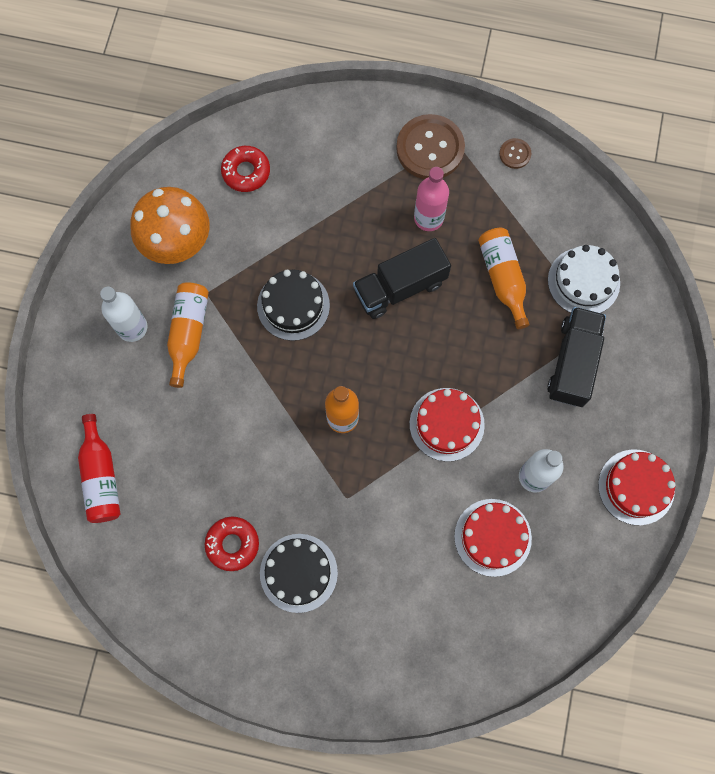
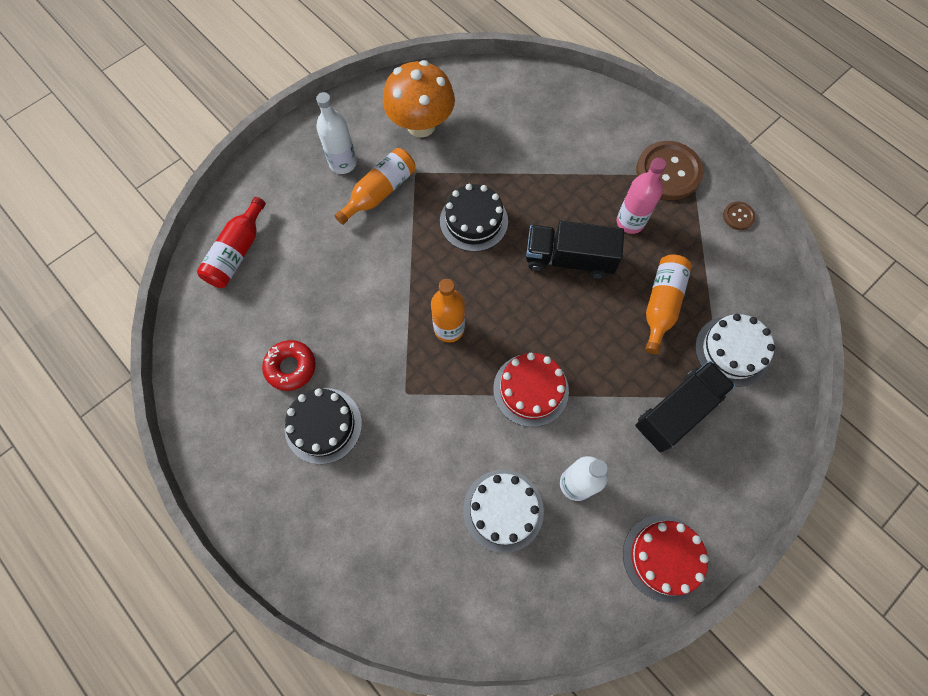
camera: 35 degrees right, 5 degrees down
(246, 172) = (509, 107): red donut -> none
(492, 537) = (503, 510): red cake -> white cake

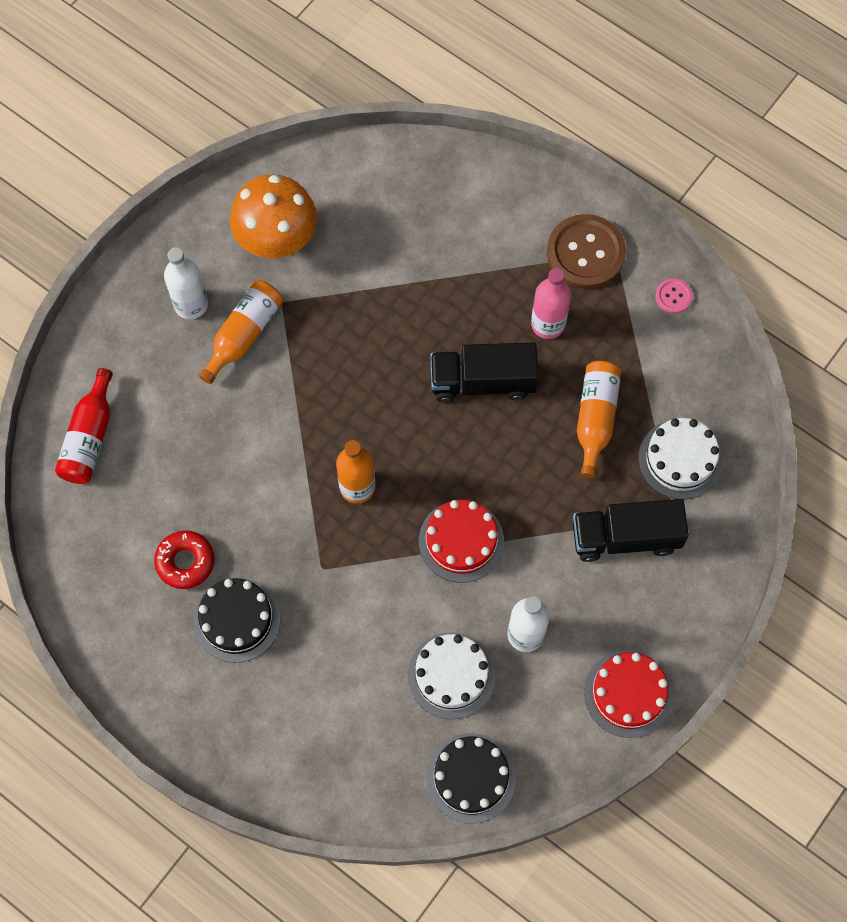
camera: 10 degrees left, 0 degrees up
(473, 221) = (363, 352): black cake -> black cake (470, 778)
(677, 411) = (625, 537): black truck -> black truck turned 135 degrees counterclockwise
(738, 216) = (673, 296): brown button -> pink button

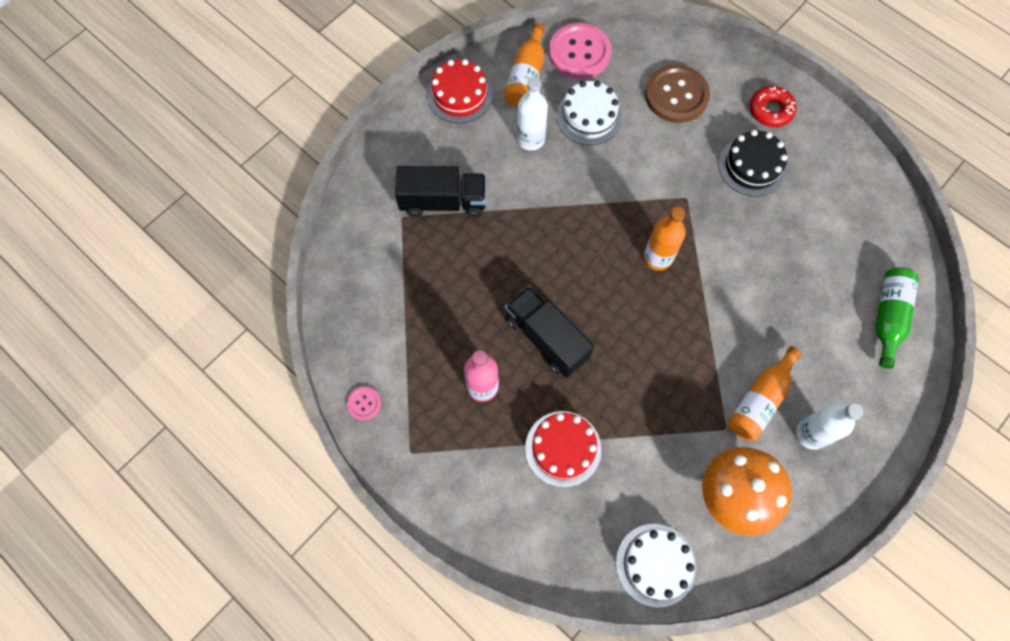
camera: 175 degrees left, 0 degrees up
(89, 437) = (888, 317): red bottle -> green bottle
(185, 562) = (796, 211): red donut -> red donut (770, 110)
(461, 541) = (574, 209): red cake -> red cake (563, 448)
(470, 778) = (579, 52): black cake -> pink button
(482, 382) = (546, 338): black truck -> black truck turned 135 degrees counterclockwise
(585, 253) = (438, 454): brown button -> brown button (676, 95)
(595, 419) = (453, 297): orange bottle -> orange bottle (526, 76)
(680, 459) = (387, 258): white cake -> white cake (655, 564)

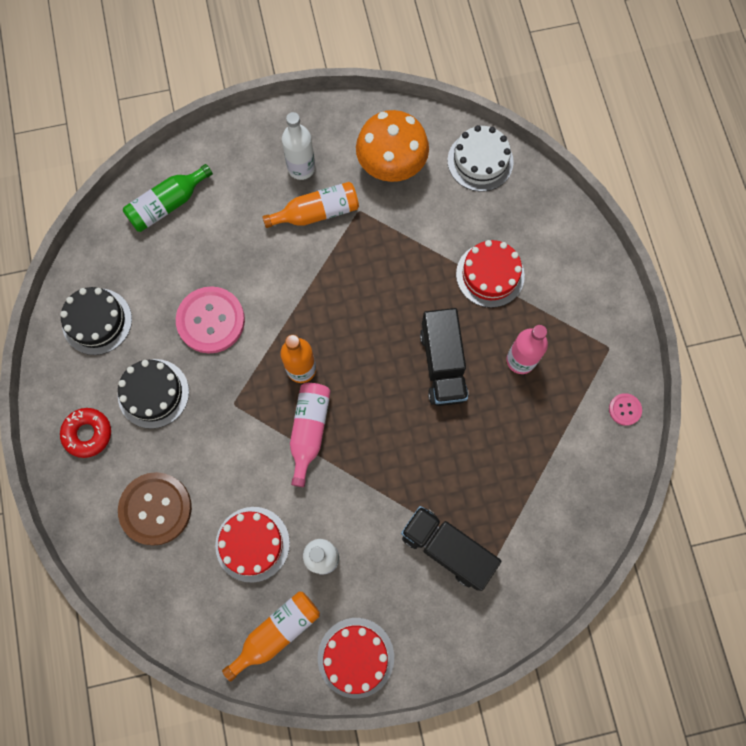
camera: 145 degrees left, 5 degrees up
(579, 52) = (205, 623): pink button -> pink button (211, 321)
(589, 116) = (252, 544): white cake -> red cake
(612, 216) = (309, 431): none -> pink bottle
(845, 188) = (97, 321): none -> black cake

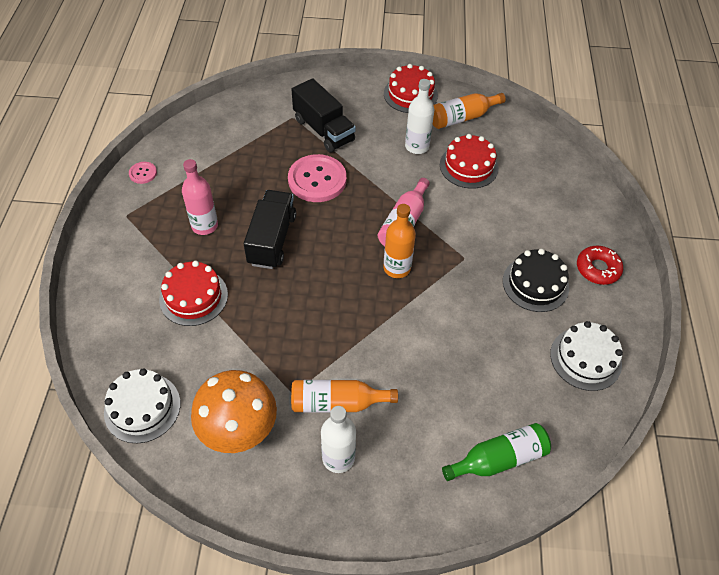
camera: 165 degrees left, 20 degrees down
(97, 321) = (585, 358): black cake -> white cake
(155, 509) = (542, 204): brown button -> none
(211, 321) = (472, 329): pink button -> pink button (317, 180)

